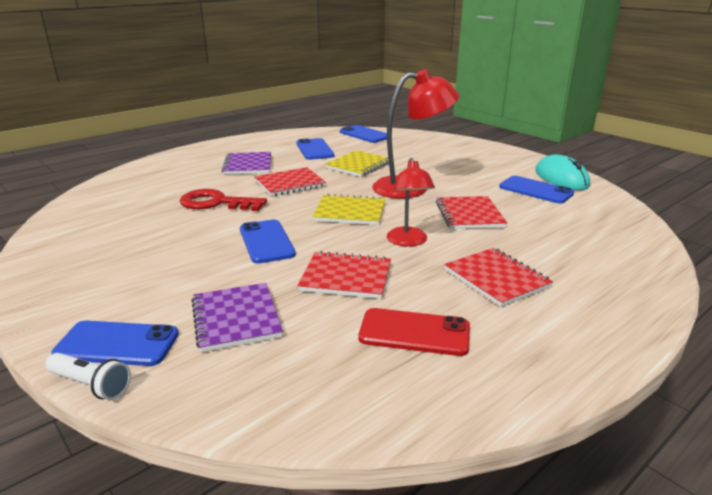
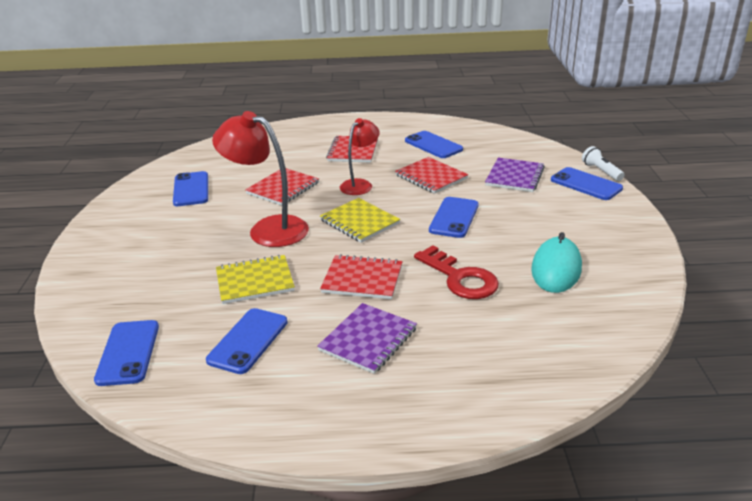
camera: 140 degrees left, 5 degrees up
(414, 332) = (433, 145): red phone -> blue phone
(561, 178) = (143, 192): turquoise mouse -> turquoise mouse (556, 269)

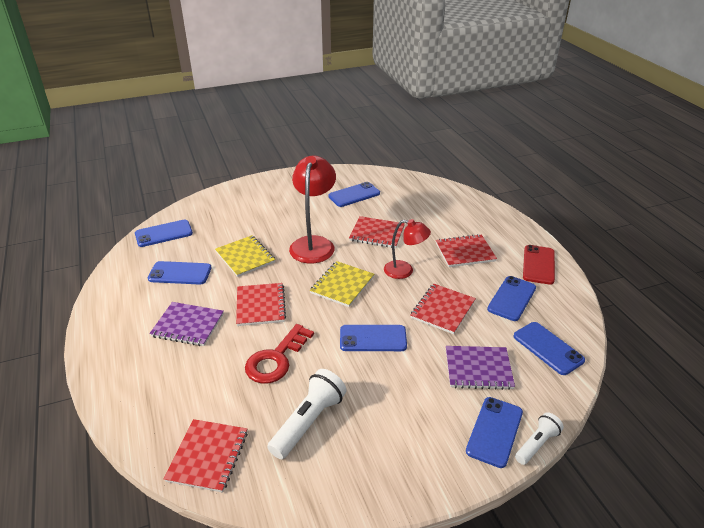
camera: 70 degrees right, 5 degrees up
(395, 125) = (538, 265): none -> red phone
(501, 145) = (548, 348): none -> blue phone
(556, 269) = (308, 421): turquoise mouse -> white flashlight
(591, 337) = (208, 456): none -> red notebook

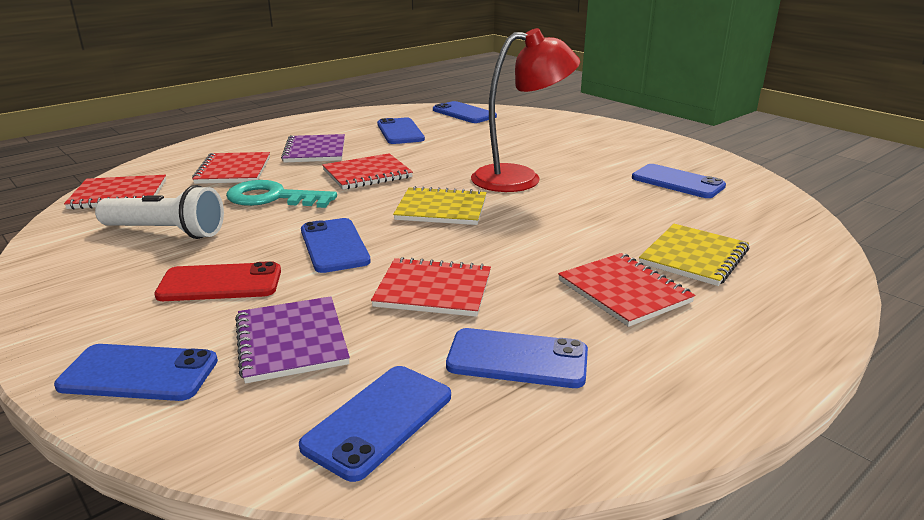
camera: 70 degrees right, 10 degrees down
(245, 257) = (455, 151): yellow notebook -> yellow notebook (694, 257)
(276, 359) = (273, 198): red key -> turquoise key
(377, 234) = (592, 212): red notebook -> red notebook (233, 170)
(404, 271) = (514, 246): red lamp -> none
(536, 444) = (104, 424): white flashlight -> none
(538, 265) = (673, 385): red phone -> red phone (220, 283)

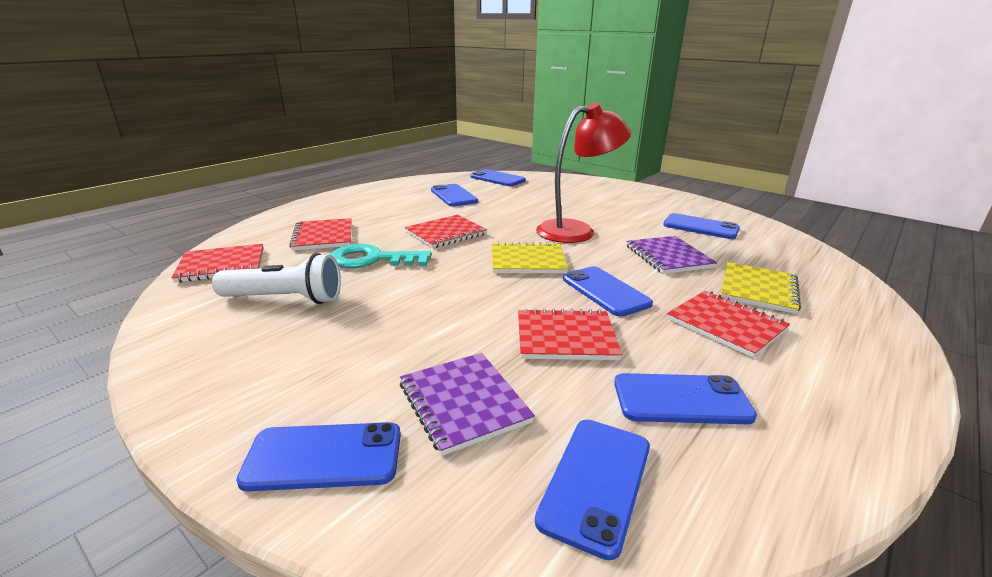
camera: 10 degrees left, 0 degrees up
(220, 283) = (363, 347): red phone -> none
(315, 151) = (389, 215): purple notebook -> purple notebook (668, 257)
(334, 246) = (452, 301): blue phone -> blue phone (605, 291)

